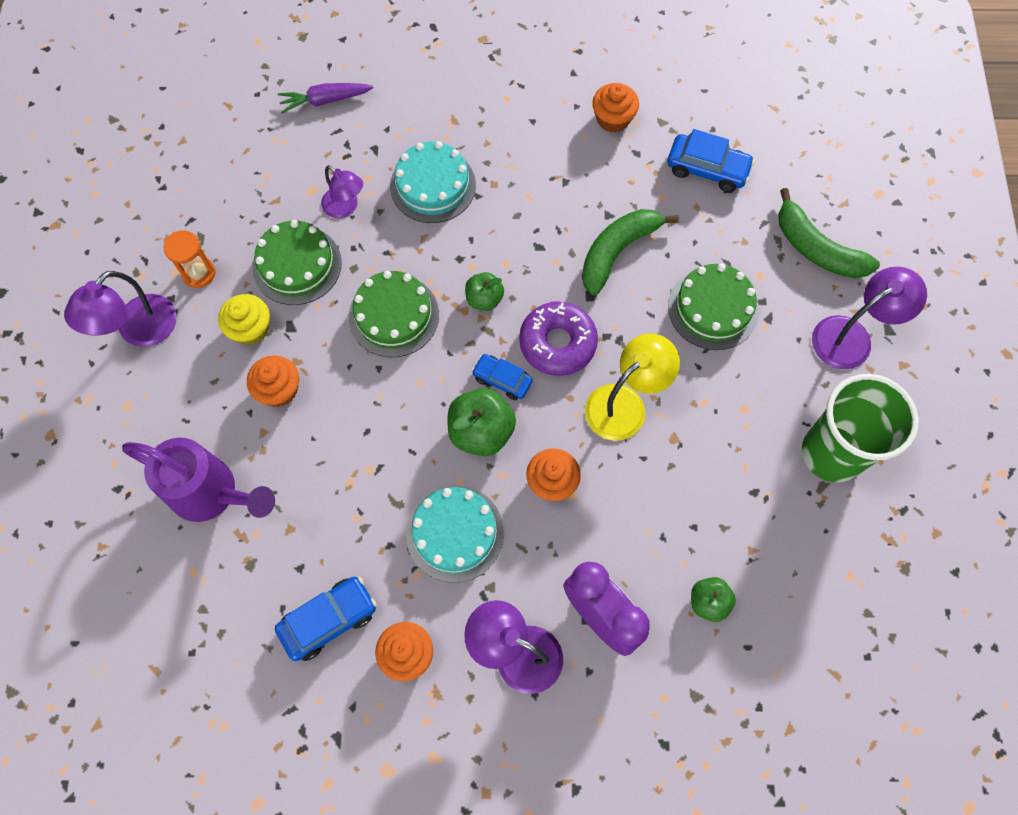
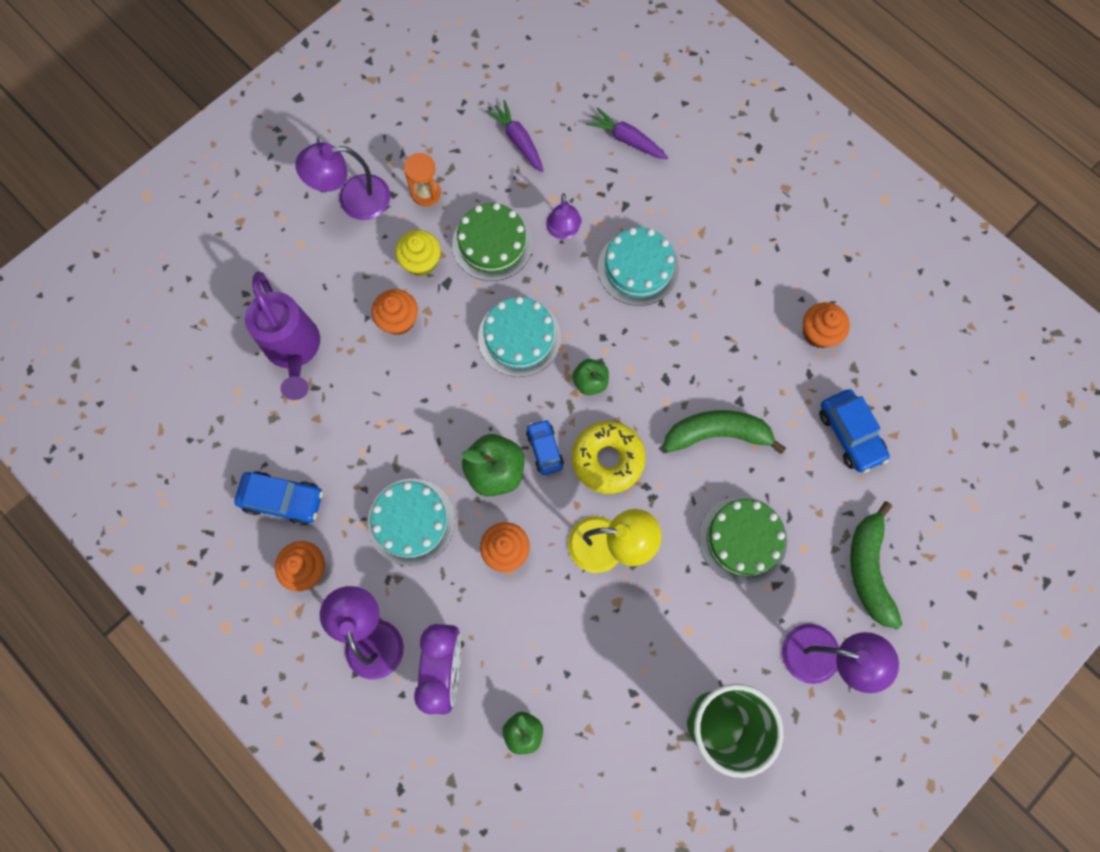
camera: 45 degrees right, 5 degrees up
(236, 171) = (518, 141): none -> purple carrot
(394, 315) = (519, 337): green cake -> turquoise cake
(557, 343) = (607, 459): purple donut -> yellow donut

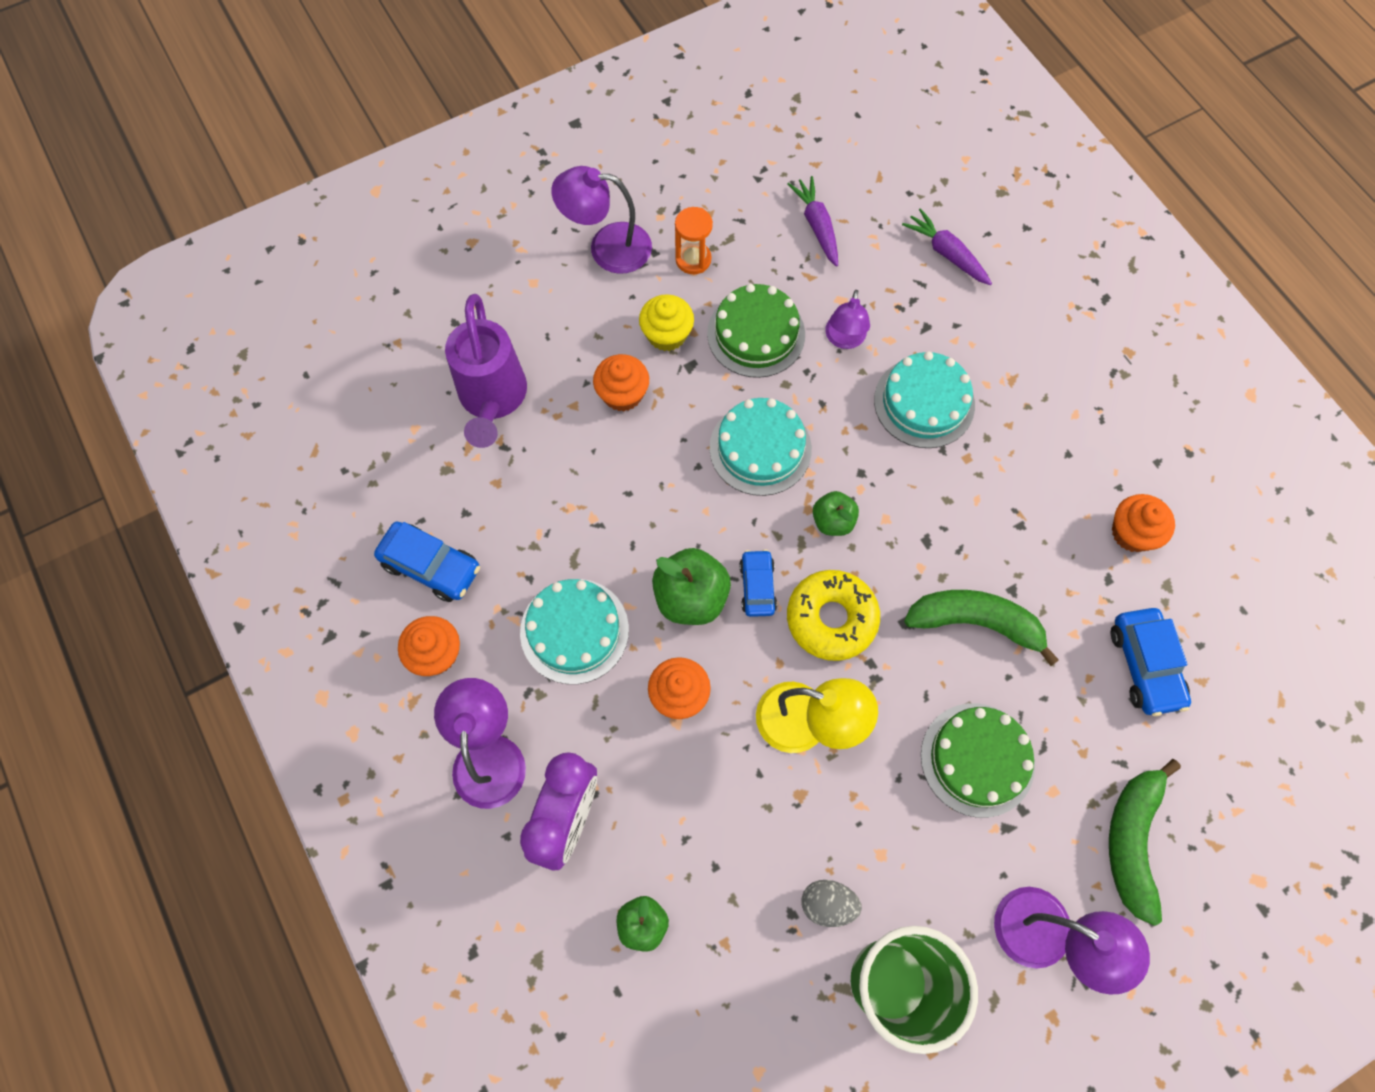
camera: 15 degrees right, 5 degrees down
(657, 678) = (827, 904): none -> grey egg

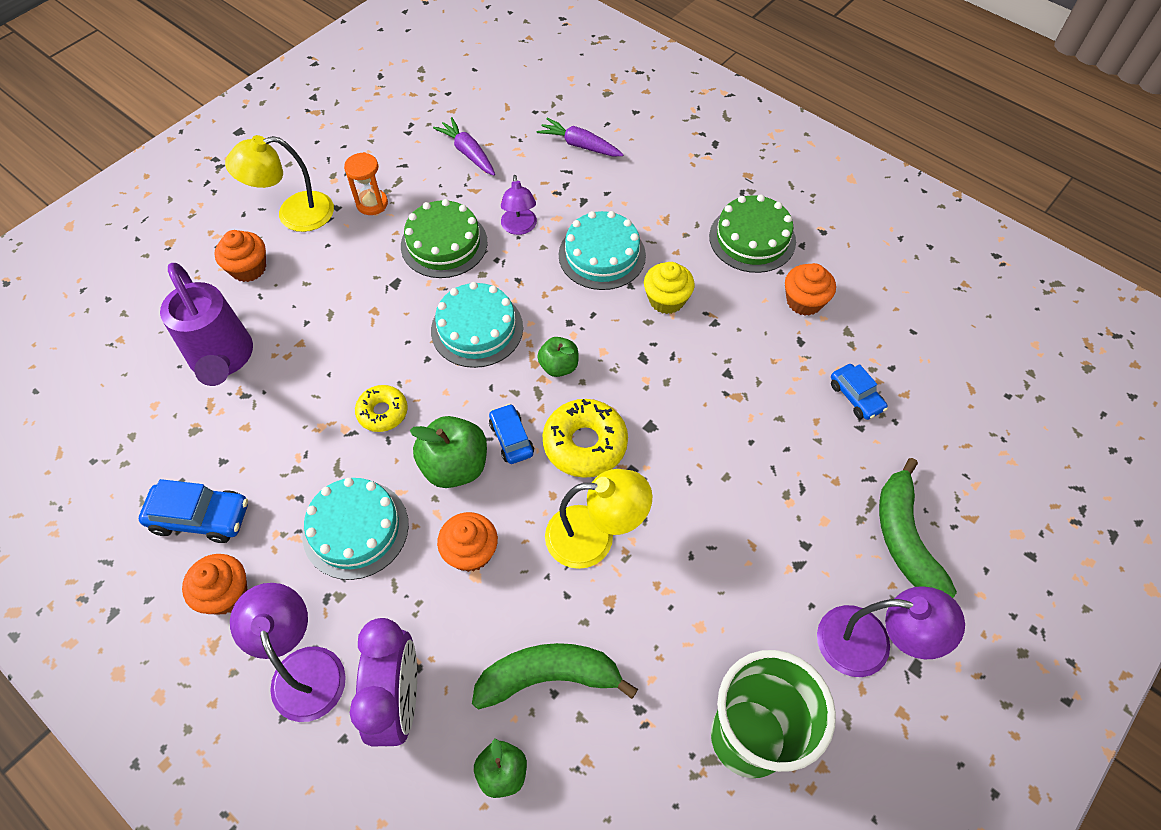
camera: 20 degrees left, 10 degrees down
(607, 247) = (294, 214): purple lamp -> yellow lamp
(622, 394) = (342, 321): orange cupcake -> orange cupcake (248, 268)
(635, 512) = (382, 412): none -> yellow donut
(667, 334) = (367, 265): yellow cupcake -> yellow cupcake (666, 300)
(827, 904) = (668, 688): grey egg -> none
(975, 622) = (707, 408): green banana -> green banana (549, 677)
(977, 759) = (751, 517): green cake -> green cake (752, 239)
(1145, 665) = (856, 397): blue car -> blue car, size x0.66

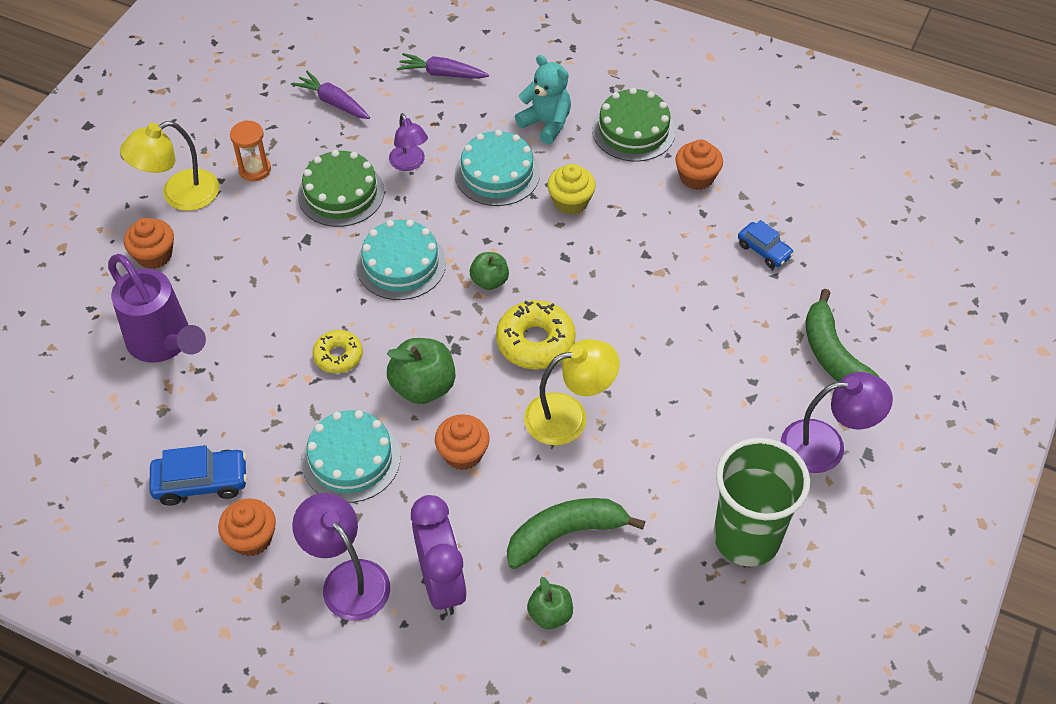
camera: 15 degrees left, 5 degrees down
(511, 438) = (467, 352): blue car -> none
(666, 214) = (546, 123): none -> turquoise teddy bear

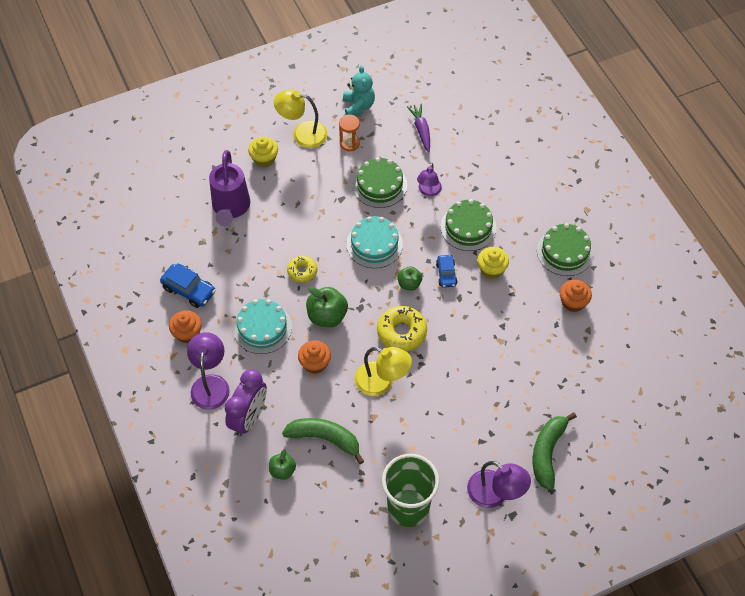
camera: 40 degrees right, 5 degrees up
(154, 255) = (264, 158): orange cupcake -> yellow cupcake
(442, 74) = (492, 150): purple carrot -> none
(497, 173) = (468, 227): turquoise cake -> green cake
(546, 123) = (521, 216): turquoise teddy bear -> turquoise teddy bear (358, 106)
(764, 250) = (568, 368): blue car -> blue car (446, 274)

